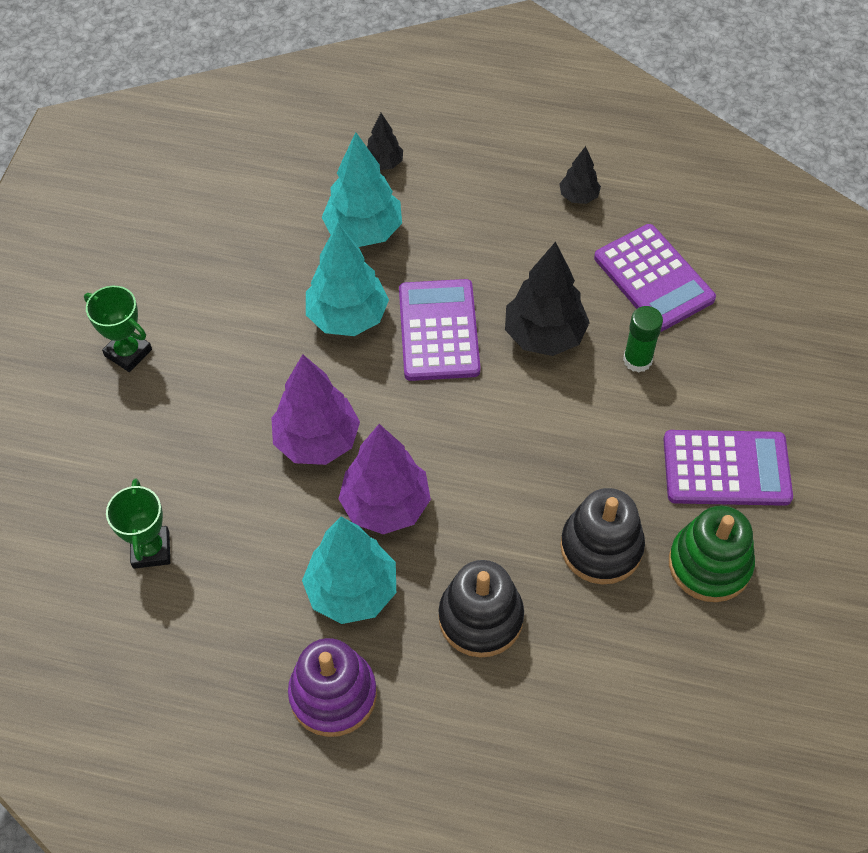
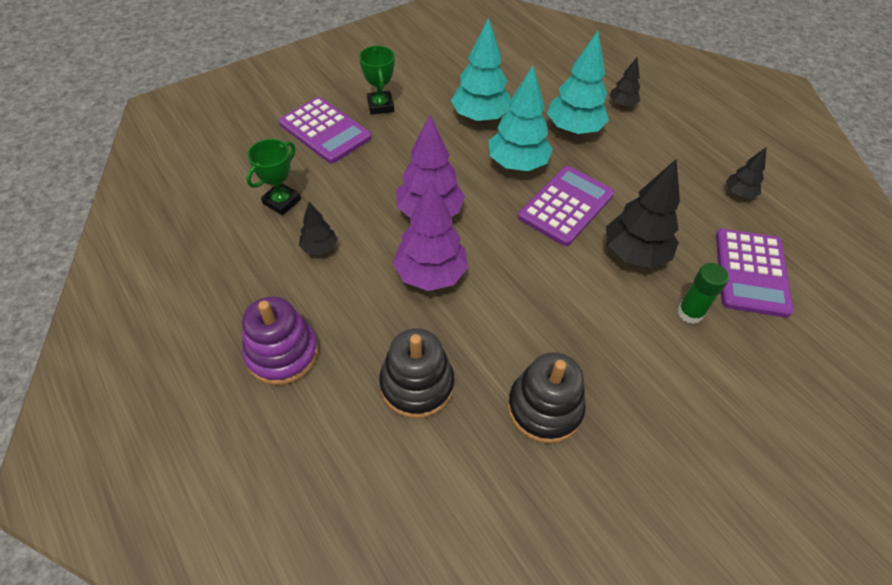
camera: 40 degrees right, 5 degrees down
(249, 566) = (319, 248): none -> black tree
(352, 591) = (358, 305): turquoise tree -> turquoise tree (480, 117)
(709, 564) = (616, 487): green stacking toy -> none
(726, 468) = (694, 431): purple calculator -> purple calculator (325, 131)

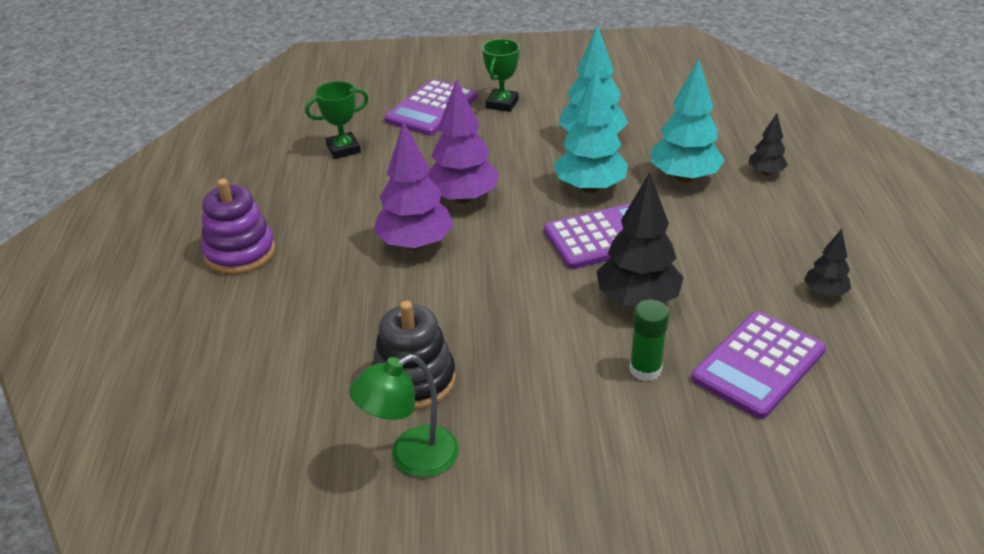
camera: 35 degrees right, 15 degrees down
(319, 248) = (341, 192): black tree -> none
(325, 131) = (432, 109): purple calculator -> purple calculator turned 45 degrees clockwise
(417, 385) = (322, 316): black stacking toy -> none
(606, 483) = (411, 458): none -> green lamp

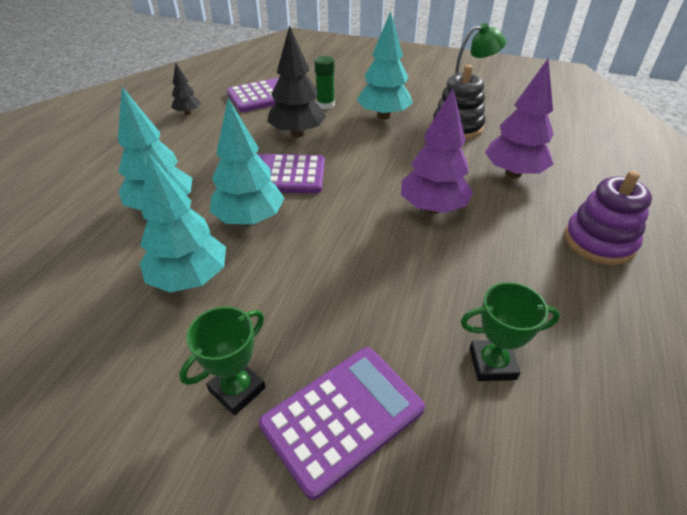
camera: 160 degrees left, 5 degrees up
(462, 198) = (371, 242): purple tree -> purple tree (513, 173)
(538, 371) = (383, 116): none -> turquoise tree
(765, 172) = (95, 192): black tree -> none

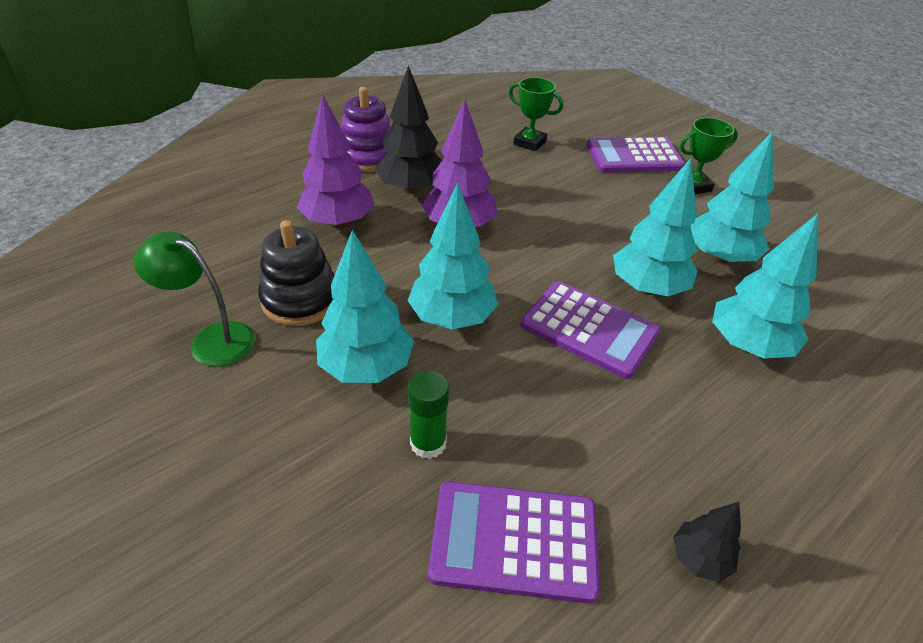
camera: 150 degrees left, 0 degrees up
(297, 133) = (522, 393): black tree -> black tree (410, 189)
(367, 149) = (452, 318): none -> turquoise tree

